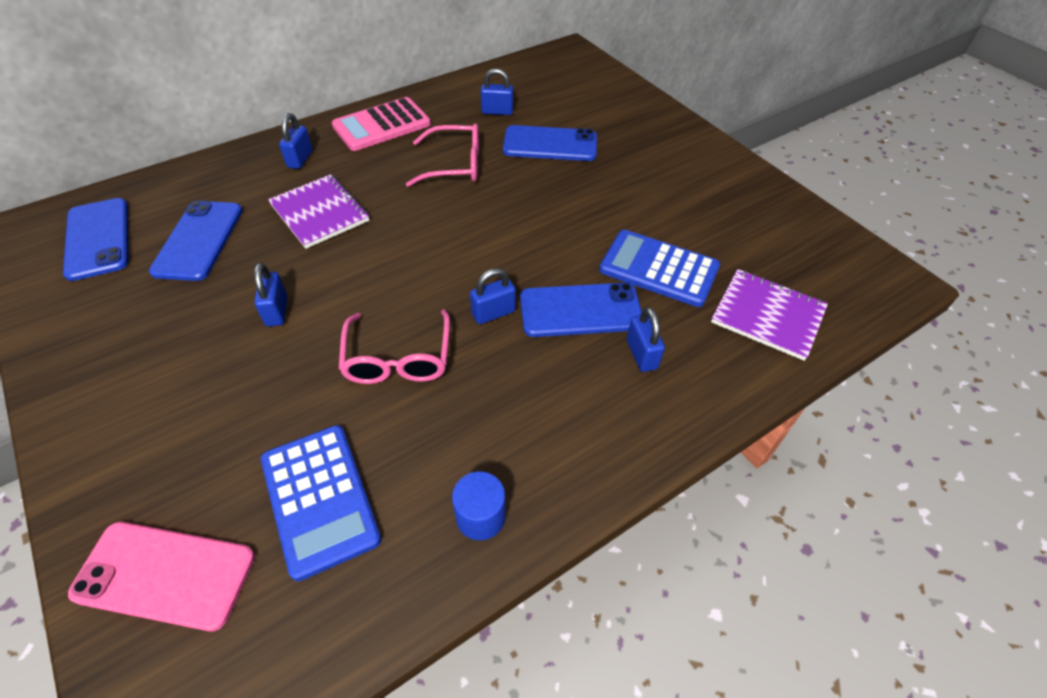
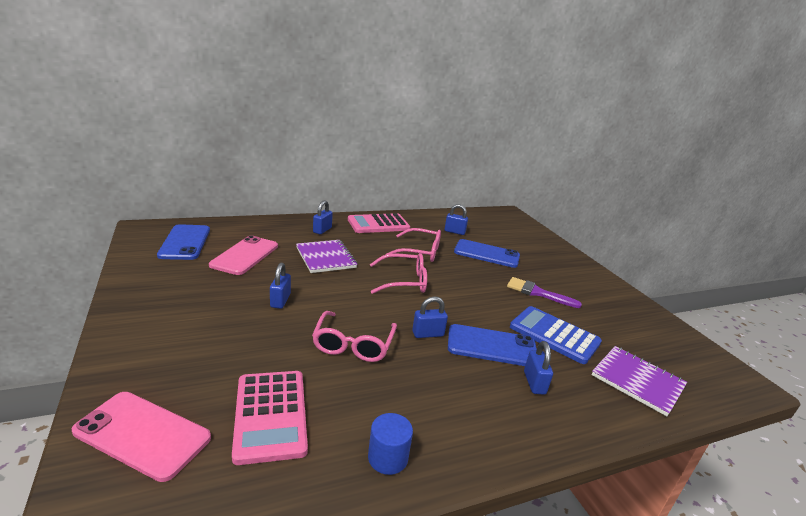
camera: 10 degrees right, 25 degrees down
(198, 240) = (245, 255): blue phone -> pink phone
(320, 499) = (271, 415): blue calculator -> pink calculator
(443, 228) = (404, 281): none -> pink glasses
(629, 200) = (537, 293): none -> purple brush

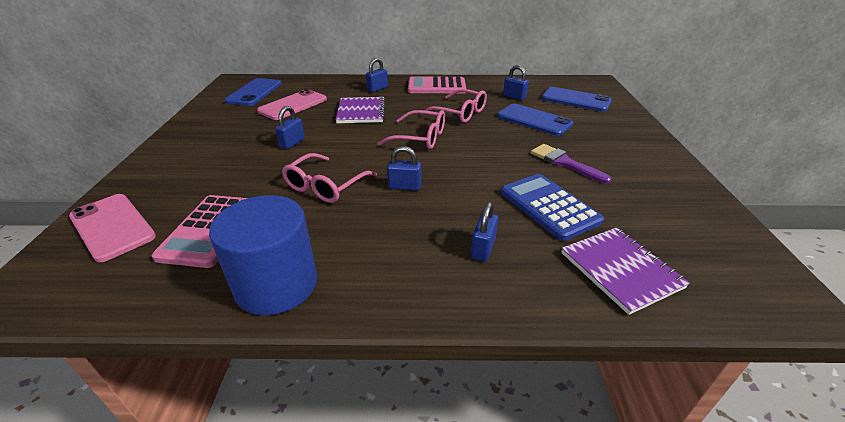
camera: 25 degrees right, 10 degrees up
(388, 457) = (276, 284): blue cylinder -> blue cylinder, size x2.04
(491, 346) = (464, 207): blue phone -> blue phone (575, 100)

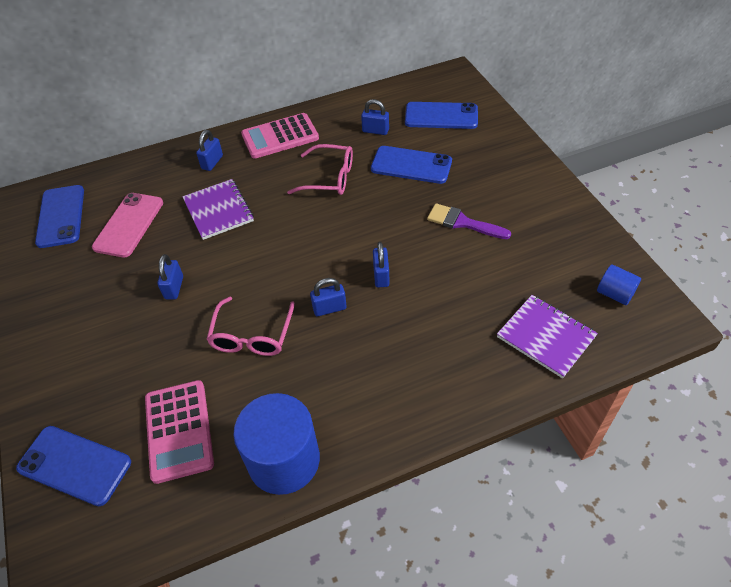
camera: 20 degrees left, 15 degrees up
(112, 226) = (74, 465): pink phone -> blue phone
(420, 138) = (308, 233): pink glasses -> none
(483, 249) = (433, 356): blue padlock -> blue padlock (381, 276)
(549, 206) = (469, 286): blue calculator -> none
(722, 256) = (614, 294): none -> blue cylinder

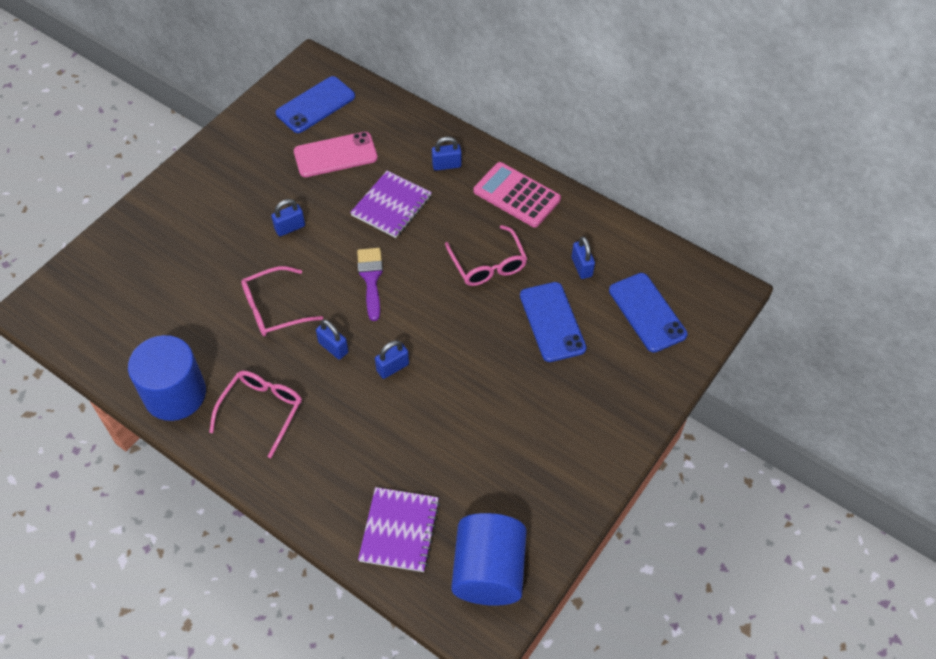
camera: 55 degrees right, 5 degrees up
(74, 465) = (107, 269): blue phone -> none
(179, 430) = (165, 313): pink calculator -> none
(357, 390) = (262, 410): none -> pink glasses
(463, 222) = (501, 402): purple brush -> purple brush (371, 279)
(614, 294) = (488, 571): blue cylinder -> blue cylinder, size x2.04

